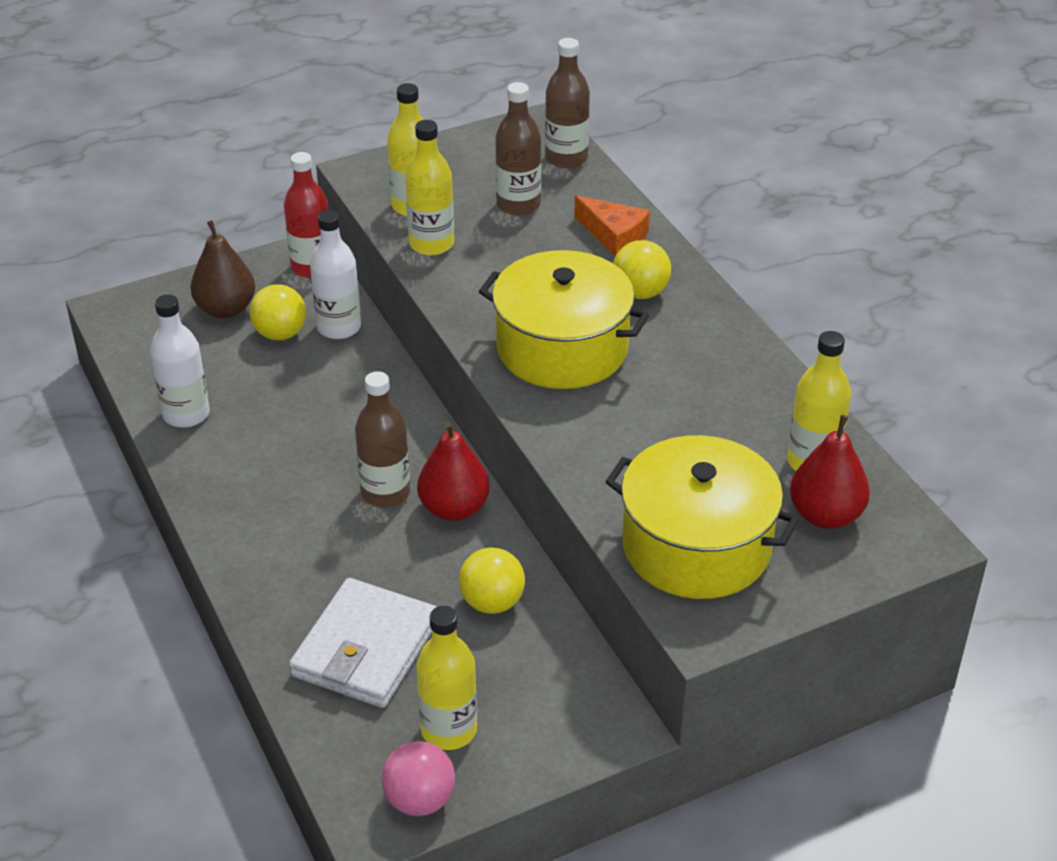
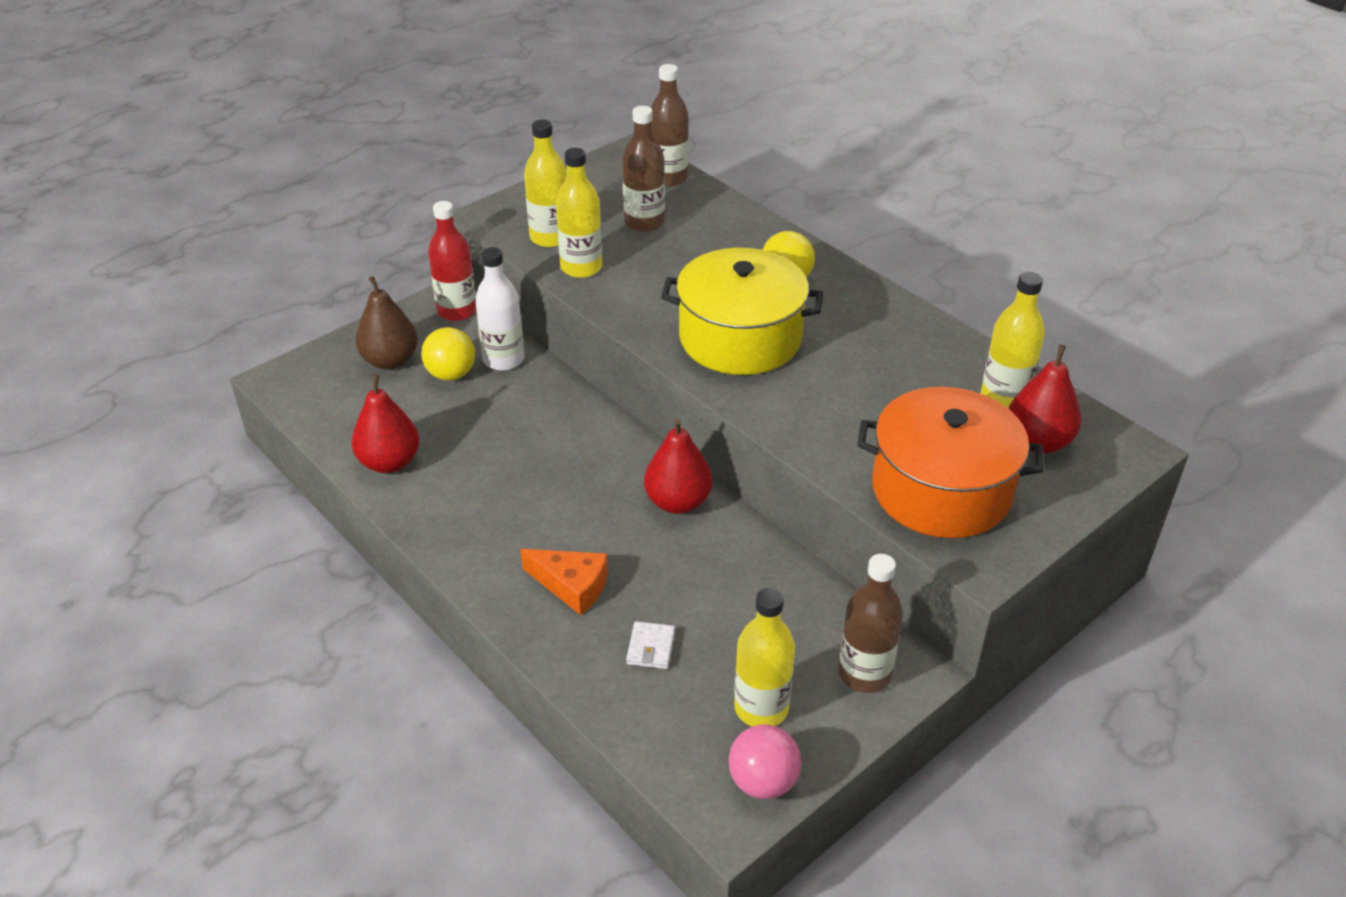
camera: 15 degrees left, 0 degrees up
(186, 414) = (389, 462): white bottle -> red pear
(365, 648) = (650, 648): white wallet -> white wallet, size x0.41
(385, 493) = (609, 500): brown bottle -> brown bottle (864, 673)
(492, 602) = (749, 580): yellow ball -> none
(614, 236) = (740, 236): orange cheese -> orange cheese (572, 586)
(696, 546) = (941, 490): yellow pot -> orange pot

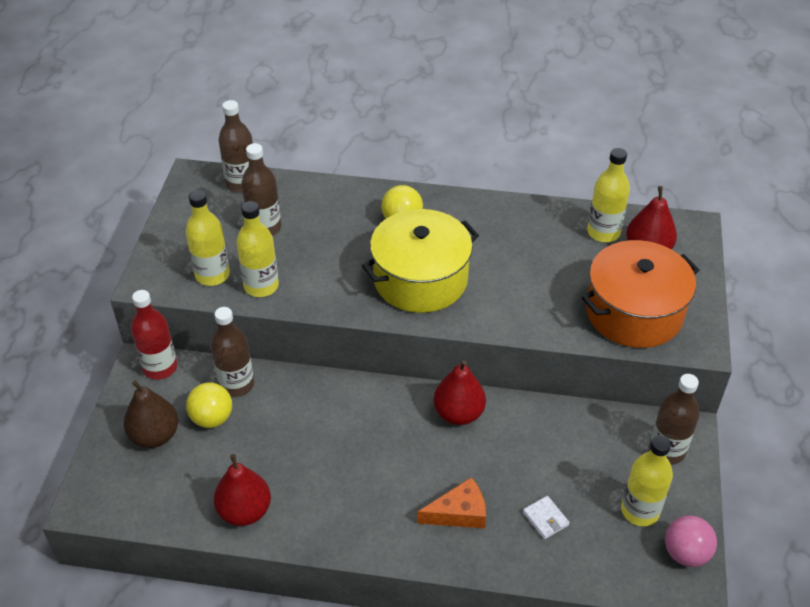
camera: 40 degrees left, 5 degrees up
(503, 359) = (236, 384): white bottle -> brown bottle

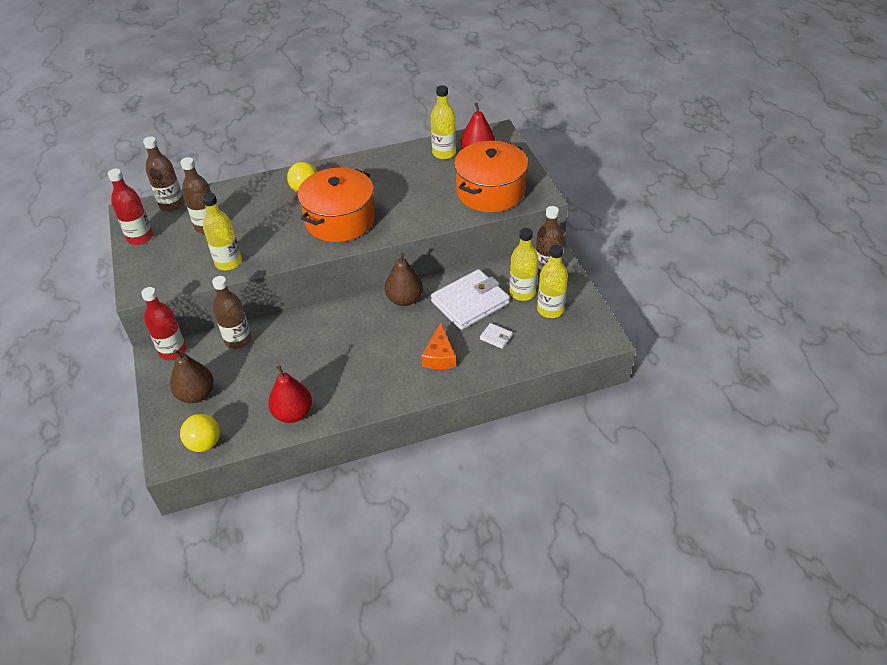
camera: 25 degrees left, 0 degrees up
(185, 214) = (140, 237): none -> red bottle
(212, 275) = (187, 268): yellow bottle -> yellow bottle (522, 293)
(212, 418) = (233, 367): yellow ball -> yellow ball (204, 443)
(420, 279) = (340, 220): yellow pot -> orange pot
(458, 413) = (404, 299): red pear -> brown pear
(459, 513) = (439, 356): orange cheese -> orange cheese turned 135 degrees clockwise
(539, 454) = (470, 302): none -> white wallet
(685, 553) = (590, 322): pink ball -> none

